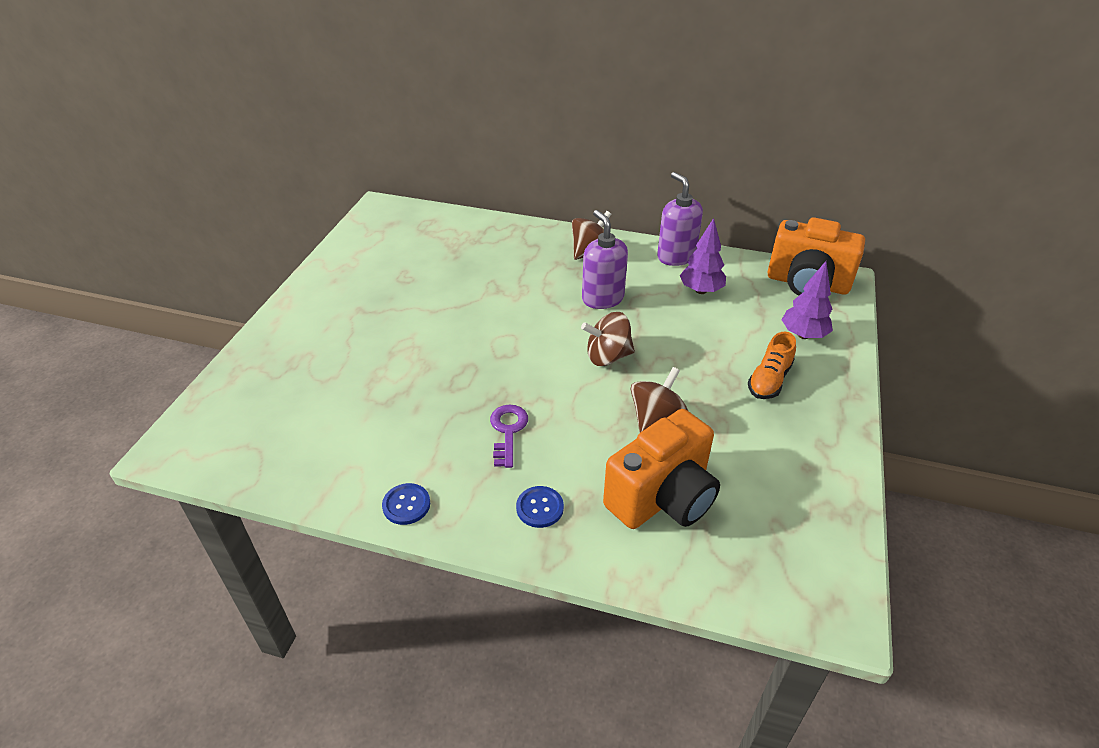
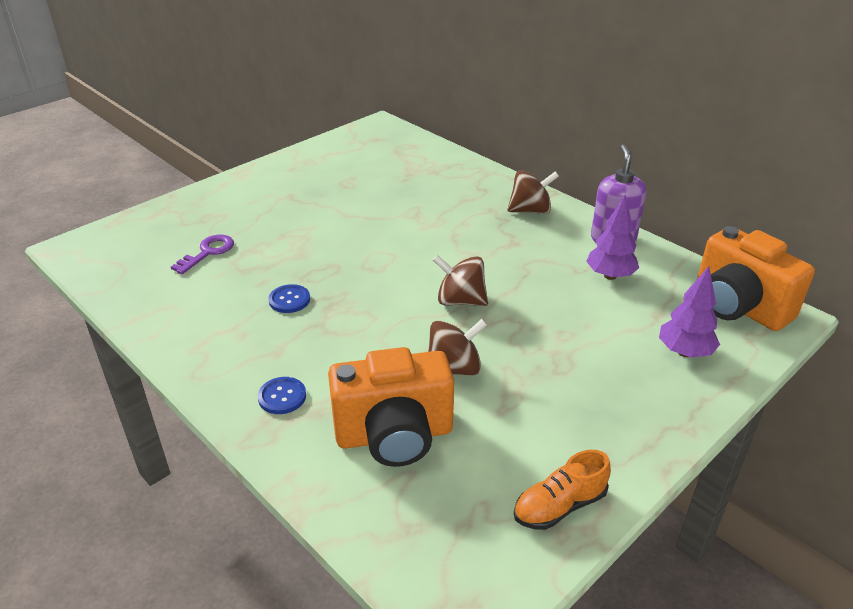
camera: 30 degrees right, 5 degrees down
(406, 505) = (185, 350): blue button -> blue button (289, 300)
(508, 431) = (315, 327): purple key -> purple key (208, 252)
(602, 298) = (503, 252): purple soap dispenser -> none
(769, 380) = (604, 379): orange shoe -> orange shoe (559, 506)

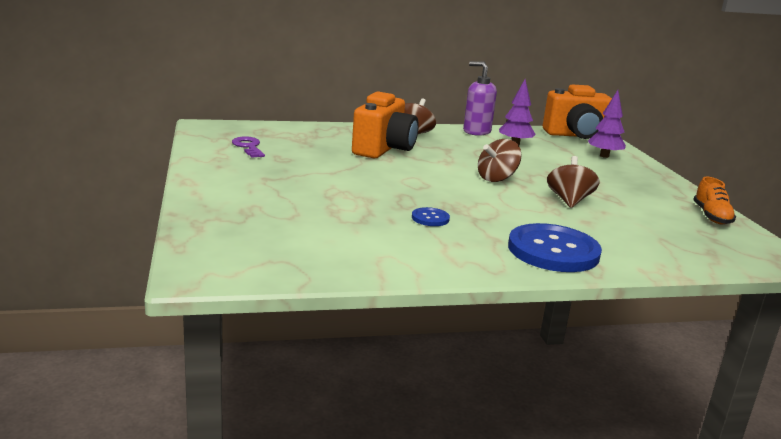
camera: 60 degrees left, 15 degrees down
(208, 252) = (311, 225): purple key -> purple key (248, 147)
(282, 397) = (553, 251): blue button -> blue button, size x2.24
(394, 435) = (623, 233): orange camera -> orange camera (383, 149)

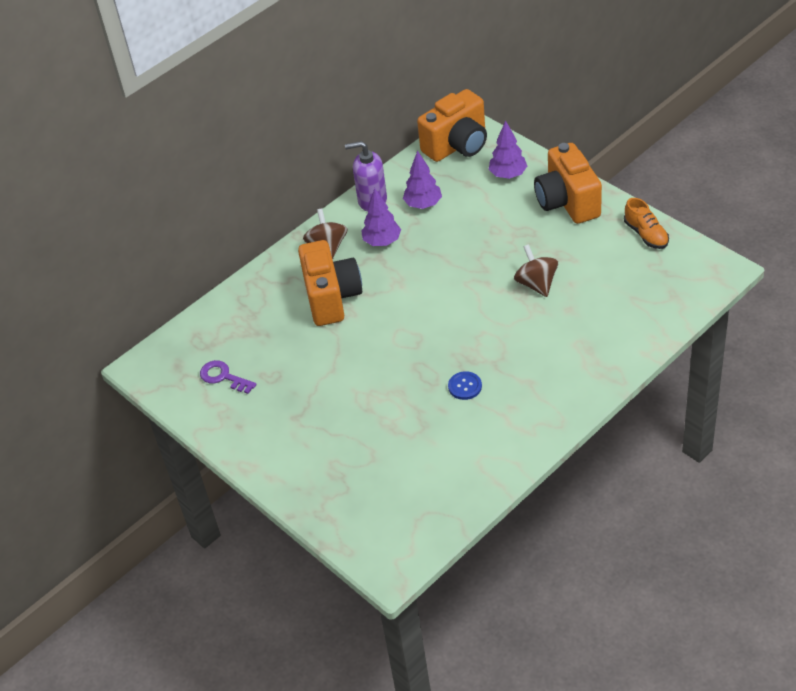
camera: 25 degrees left, 25 degrees up
(459, 145) = (382, 241): none -> purple tree
(496, 178) = (459, 285): brown spinning top -> none
(553, 251) = (576, 370): blue button -> none
(646, 180) = (567, 202): none -> orange camera

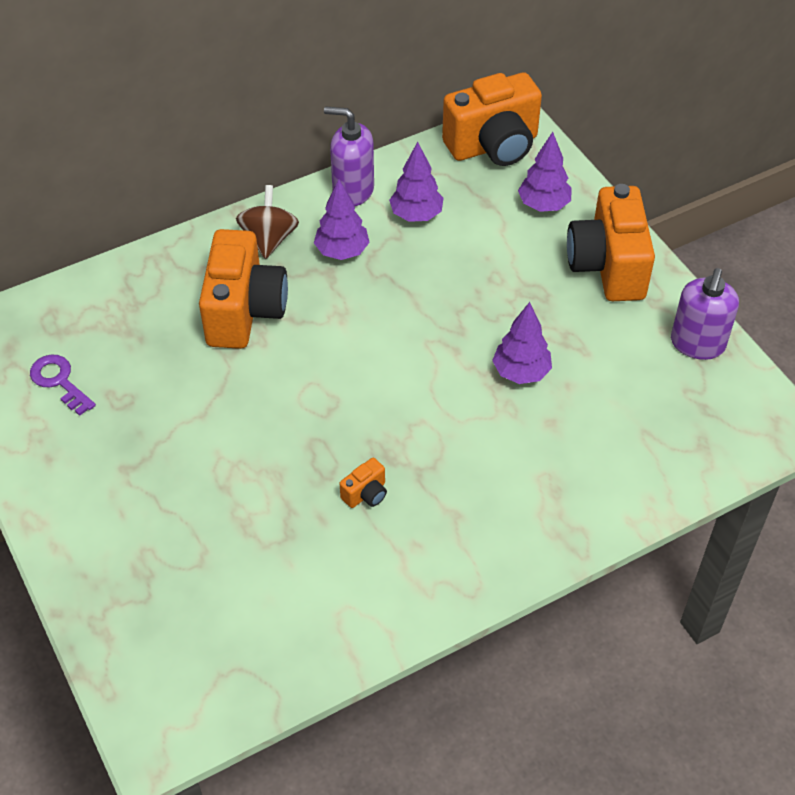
camera: 10 degrees right, 5 degrees up
(465, 386) = (366, 494): blue button -> orange camera
(536, 284) = (521, 372): brown spinning top -> purple tree
(646, 234) = (697, 344): orange shoe -> purple soap dispenser

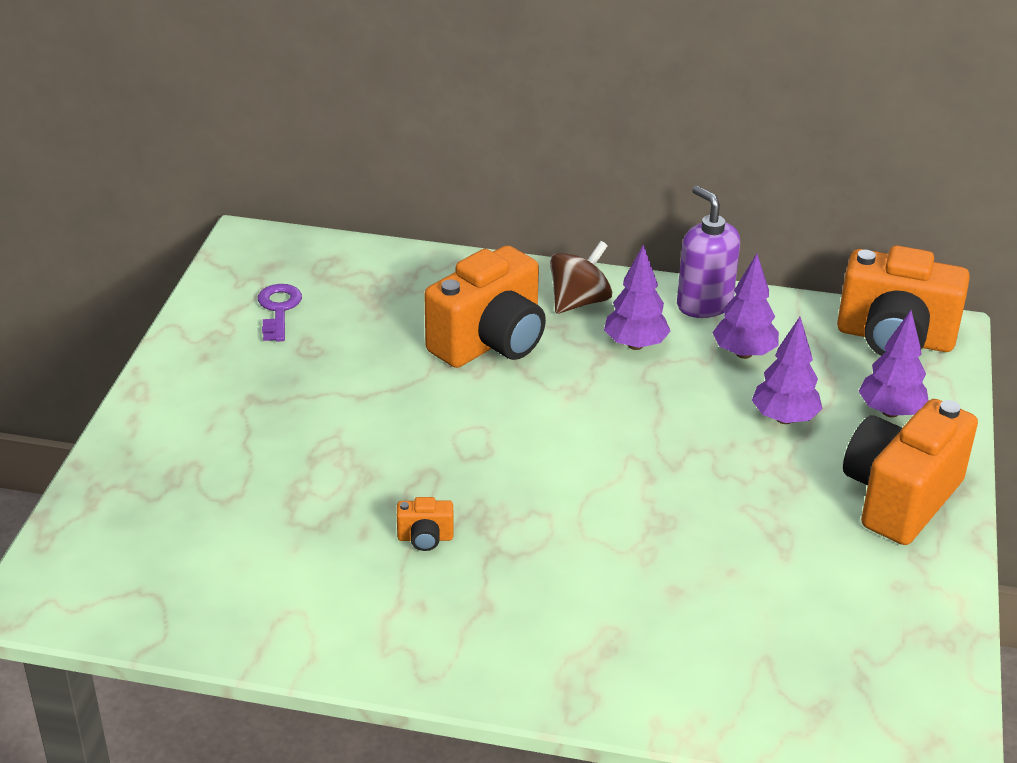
camera: 40 degrees right, 15 degrees down
(521, 372) = (695, 532): purple tree -> purple tree (784, 418)
(697, 344) = (922, 619): purple soap dispenser -> none

